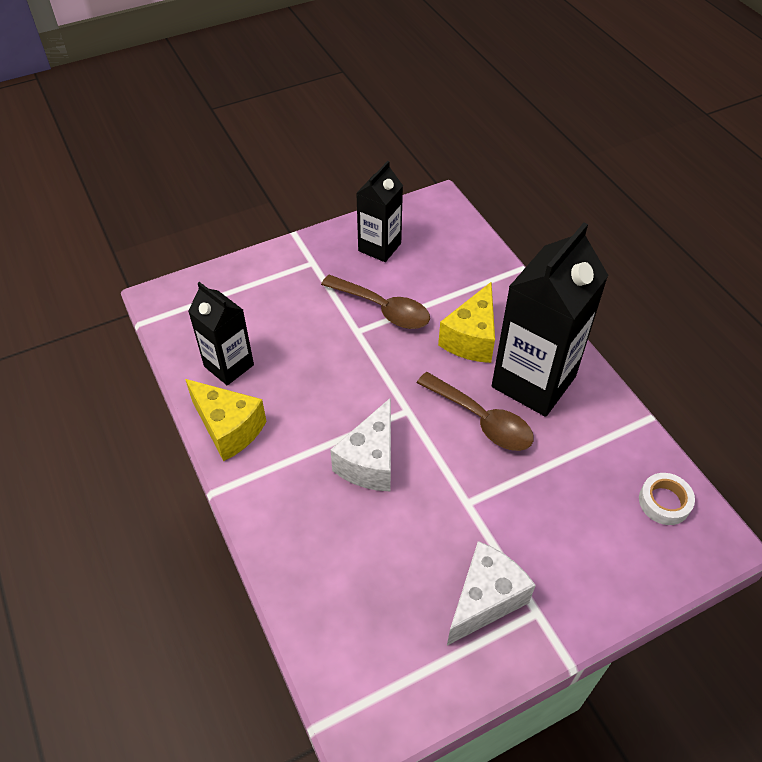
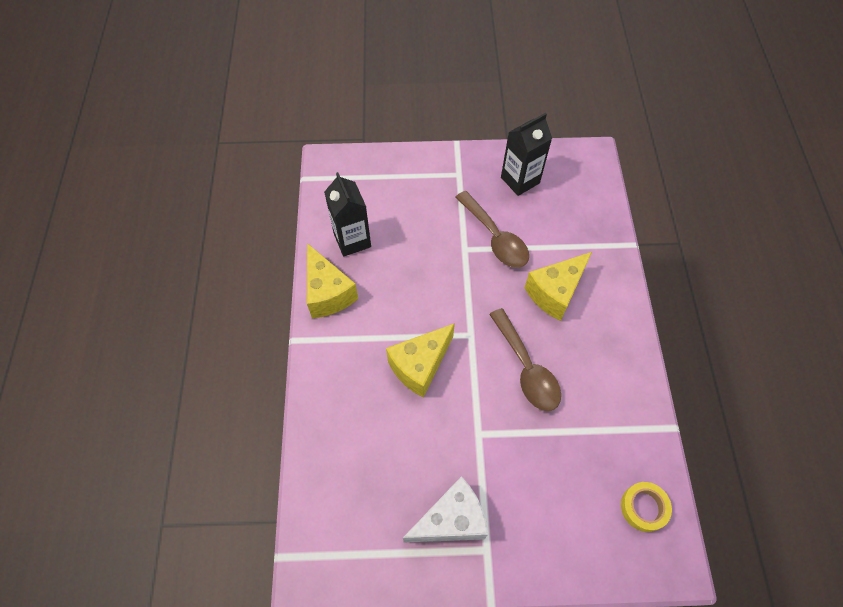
camera: 25 degrees right, 10 degrees up
(370, 461) = (420, 366): white cheese -> yellow cheese
(533, 381) = (588, 353): black carton -> none
(664, 502) = (643, 507): white tape -> yellow tape

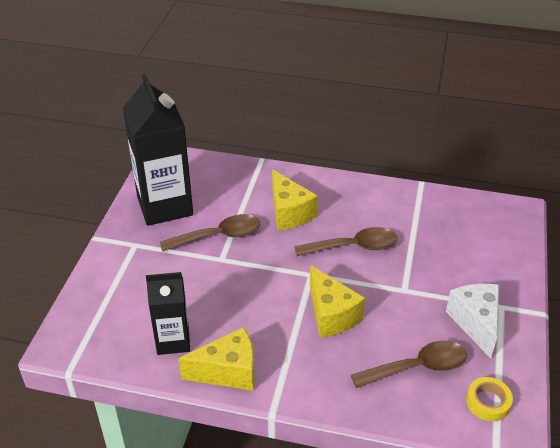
camera: 75 degrees left, 20 degrees down
(372, 463) = (417, 367): none -> brown spoon
(520, 180) = (165, 206): black carton -> black carton, size x1.72
(643, 507) = (478, 213): yellow tape -> yellow tape (488, 402)

